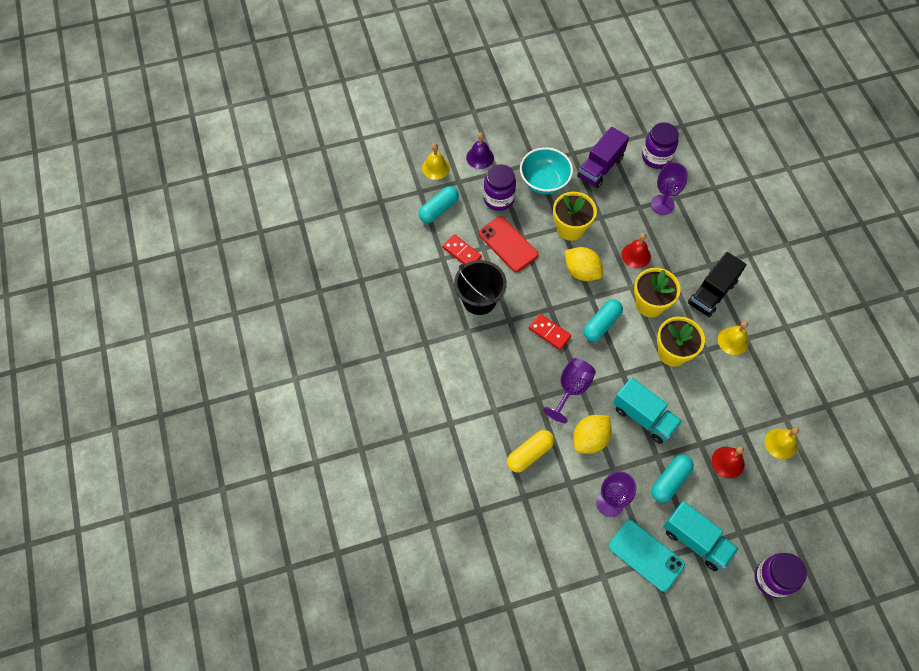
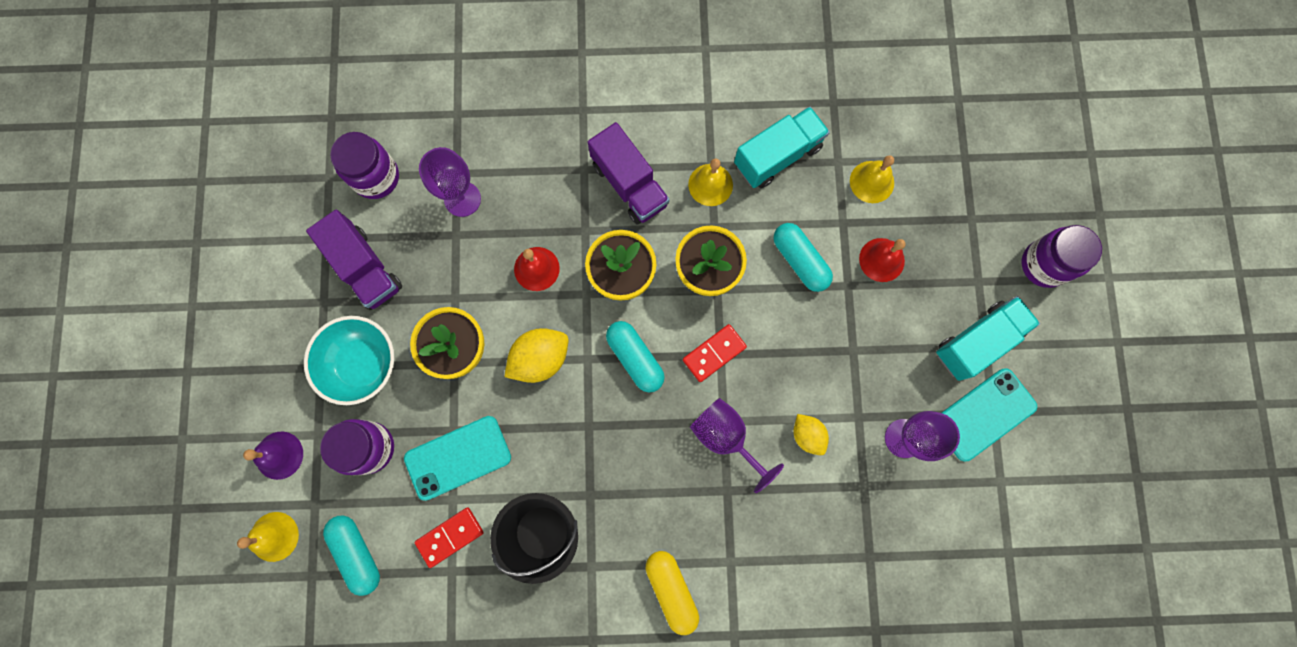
camera: 75 degrees left, 15 degrees up
(508, 244) = (458, 457): red phone -> turquoise phone
(529, 454) = (809, 529): yellow capsule -> yellow capsule (671, 590)
(549, 332) = (627, 440): red domino -> red domino (714, 353)
(590, 439) = (807, 435): yellow lemon -> yellow lemon, size x0.63
(643, 417) = (792, 348): turquoise truck -> turquoise truck (777, 156)
(670, 481) = (891, 346): turquoise capsule -> turquoise capsule (799, 261)
(712, 293) = (629, 184): black truck -> purple truck

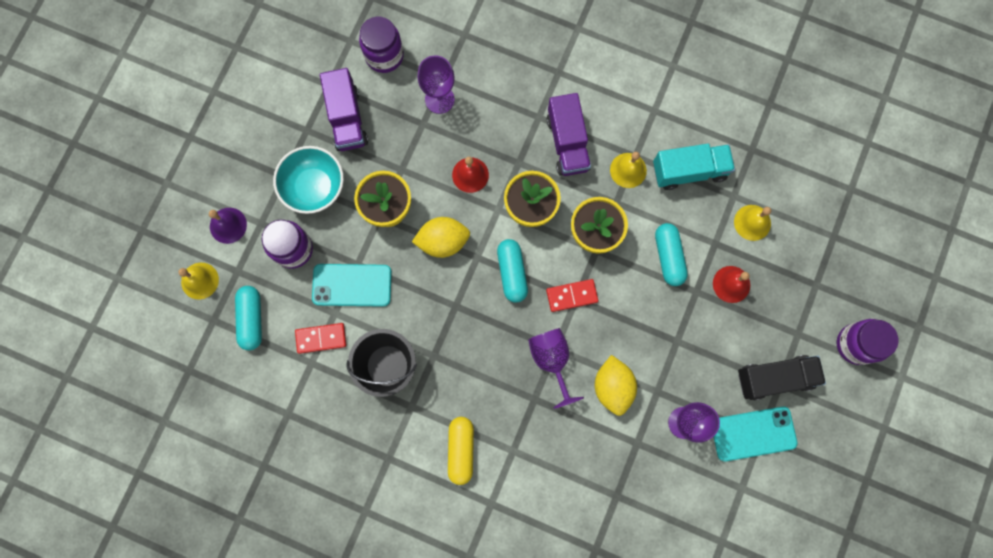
camera: 25 degrees right, 0 degrees up
(807, 435) = (612, 387): yellow lemon -> yellow lemon, size x1.58
(977, 342) = (775, 378): turquoise truck -> black truck

